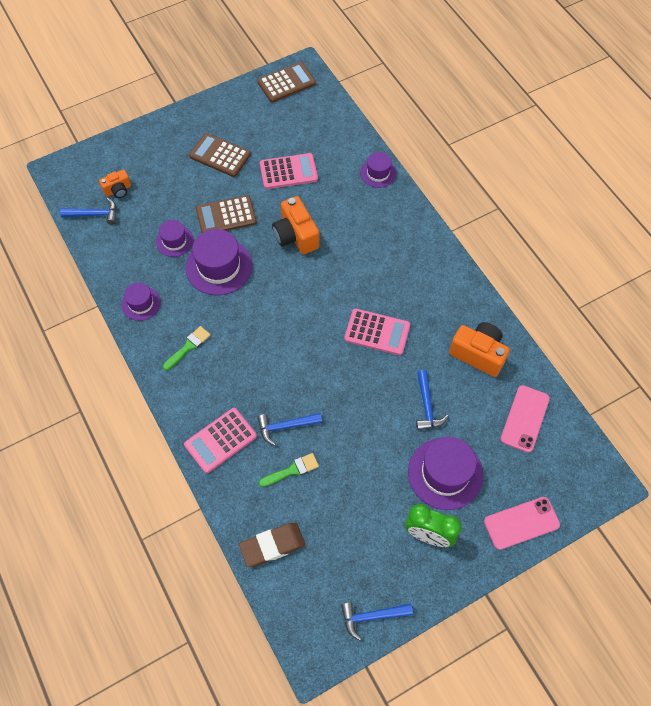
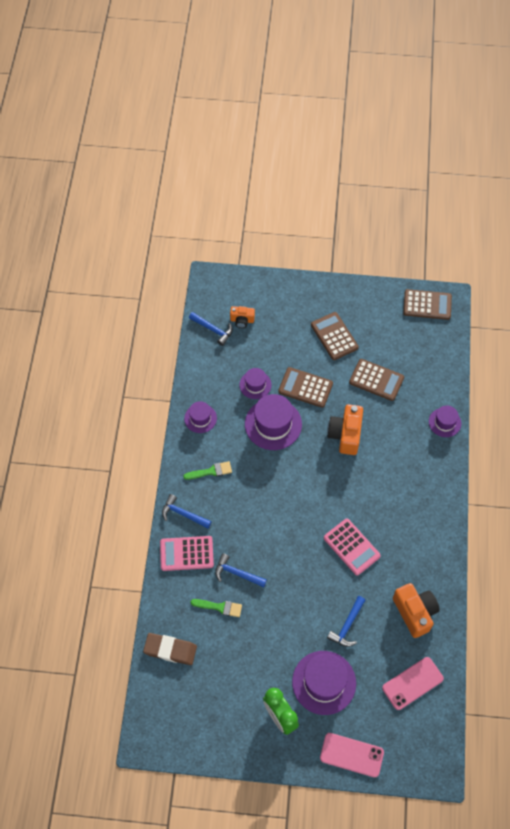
camera: 35 degrees right, 0 degrees up
(288, 172) = (376, 380): pink calculator -> brown calculator
(372, 616) = (201, 743): blue hammer -> blue hammer (183, 514)

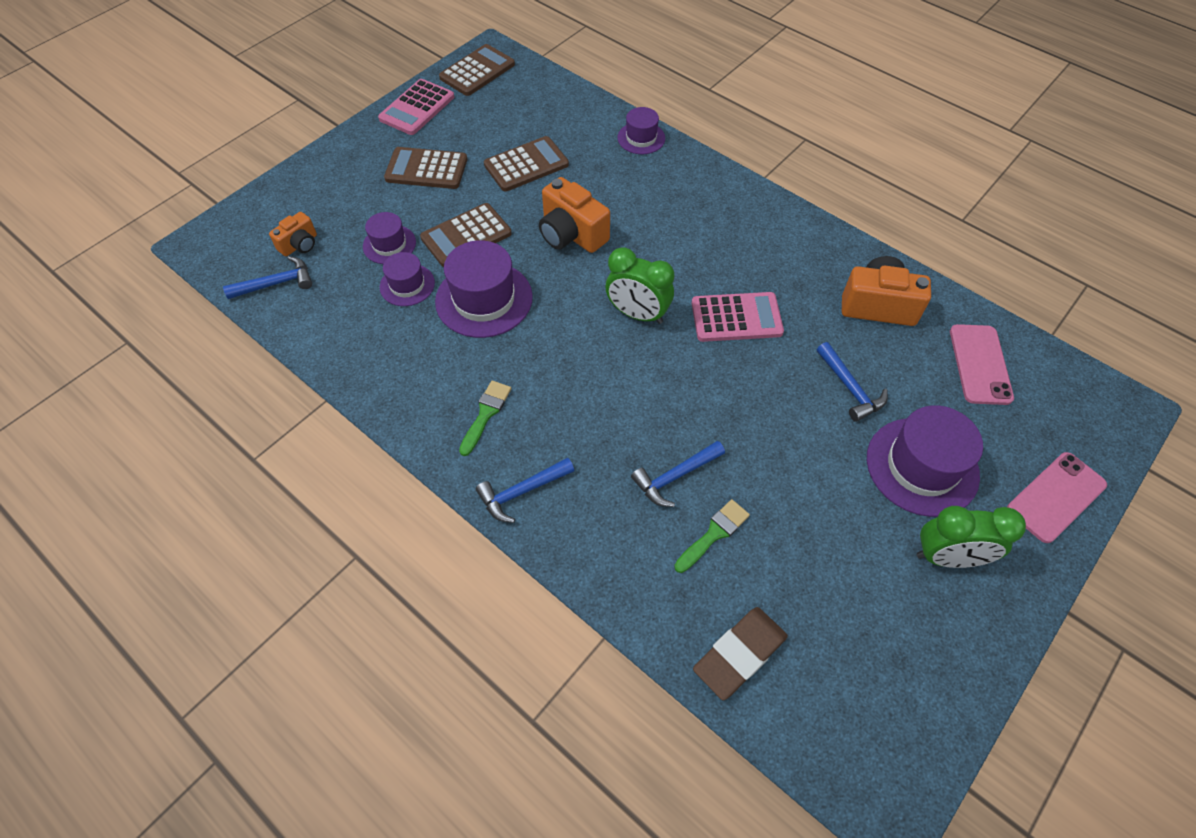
camera: 55 degrees left, 5 degrees down
(186, 553) = (590, 527): pink calculator -> pink calculator (417, 108)
(200, 418) = (391, 377): purple hat -> purple hat (389, 244)
(318, 499) = (637, 314): none -> green clock

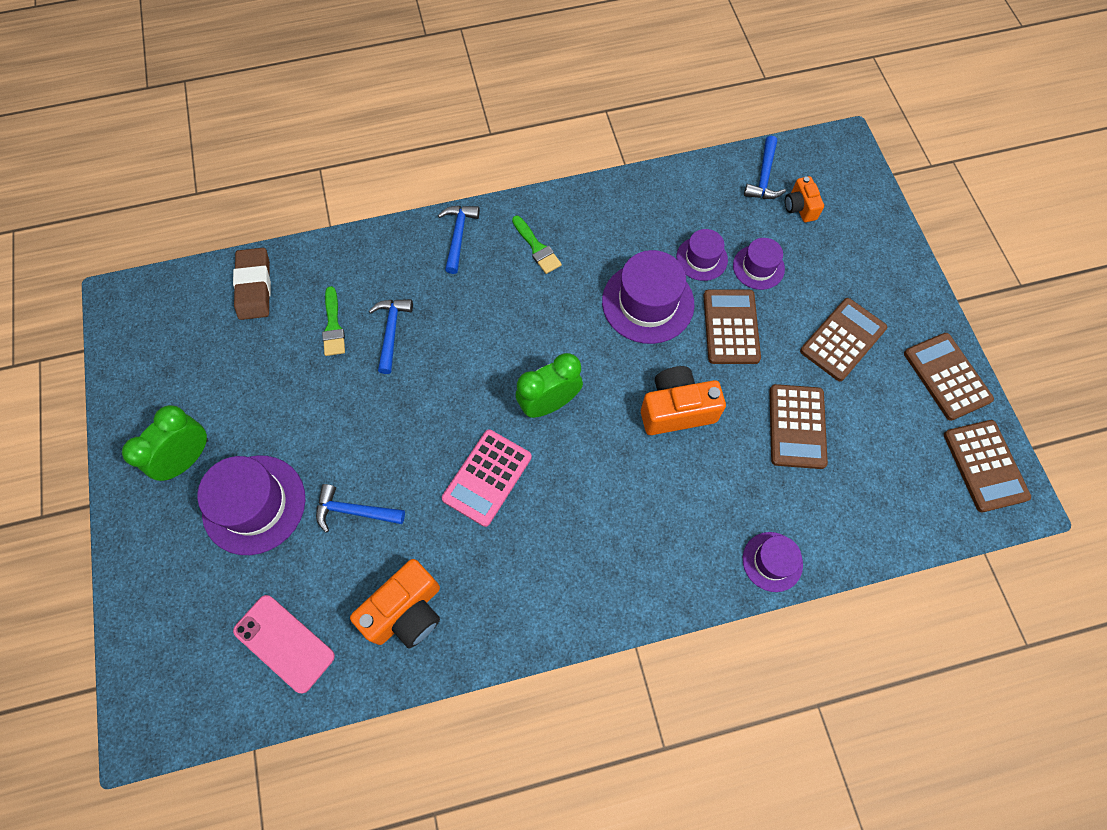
camera: 125 degrees right, 10 degrees up
(417, 108) = (947, 376): pink calculator -> brown calculator
(1056, 497) = (148, 581): pink phone -> none

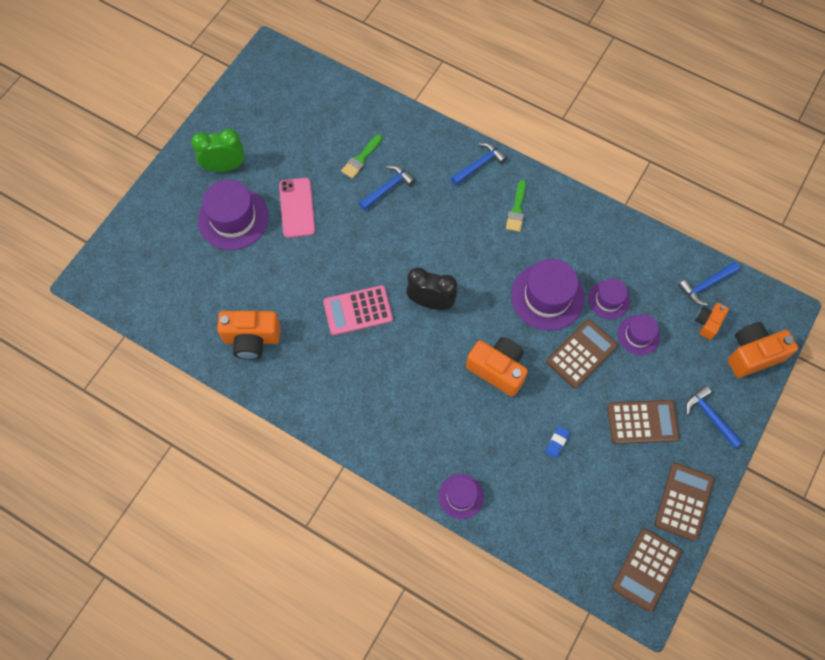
camera: 45 degrees right, 0 degrees up
(254, 286) = (342, 101): brown eraser -> none
(284, 643) = (183, 299): pink phone -> pink phone (297, 208)
(354, 511) = (276, 266): blue hammer -> blue hammer (710, 416)
(549, 403) = (431, 302): green clock -> black clock
(796, 426) = (557, 442): brown calculator -> blue eraser
(861, 202) = (753, 355): none -> orange camera

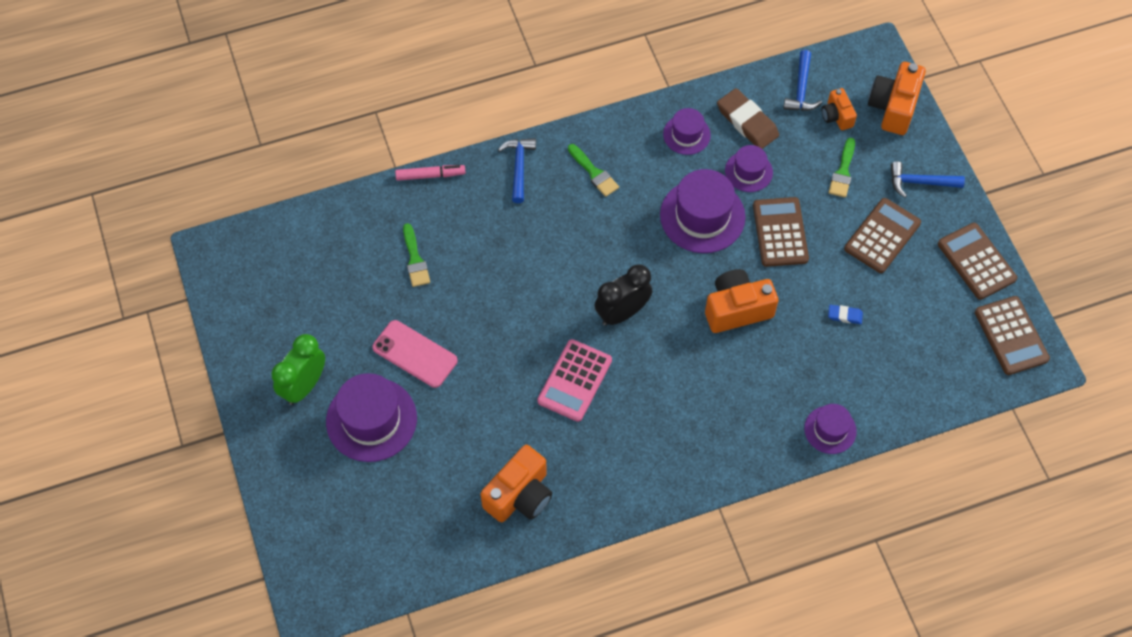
camera: 50 degrees left, 5 degrees down
(388, 188) = (470, 260): blue hammer -> none
(426, 122) = (430, 175): none -> pink marker
(557, 442) = (845, 315): blue eraser -> blue eraser turned 60 degrees counterclockwise
(638, 335) = (801, 175): purple hat -> purple hat (686, 134)
(646, 271) = (747, 122): none -> brown eraser
(668, 359) = (843, 172): none -> green brush

